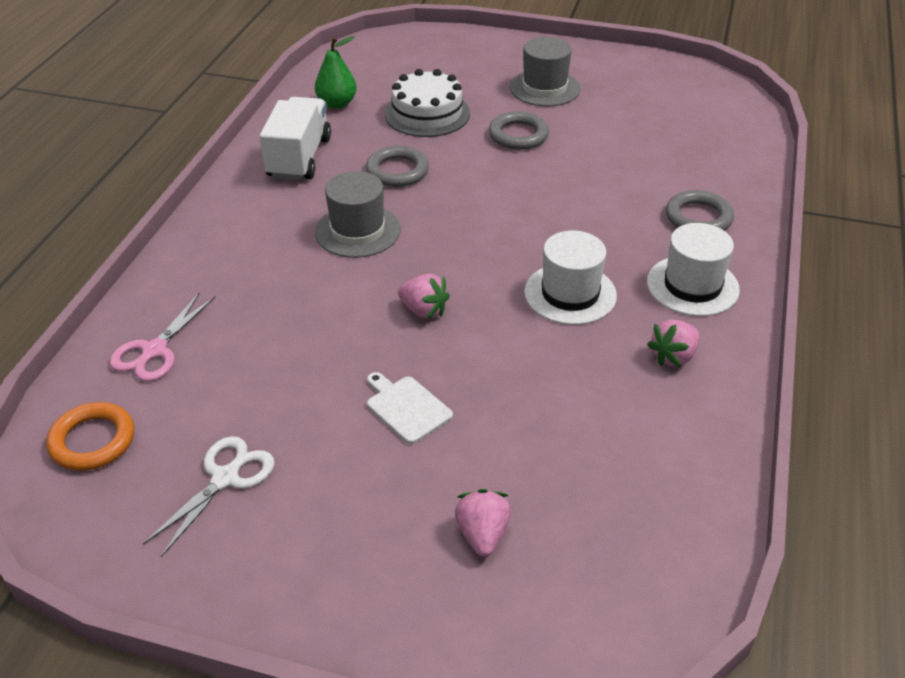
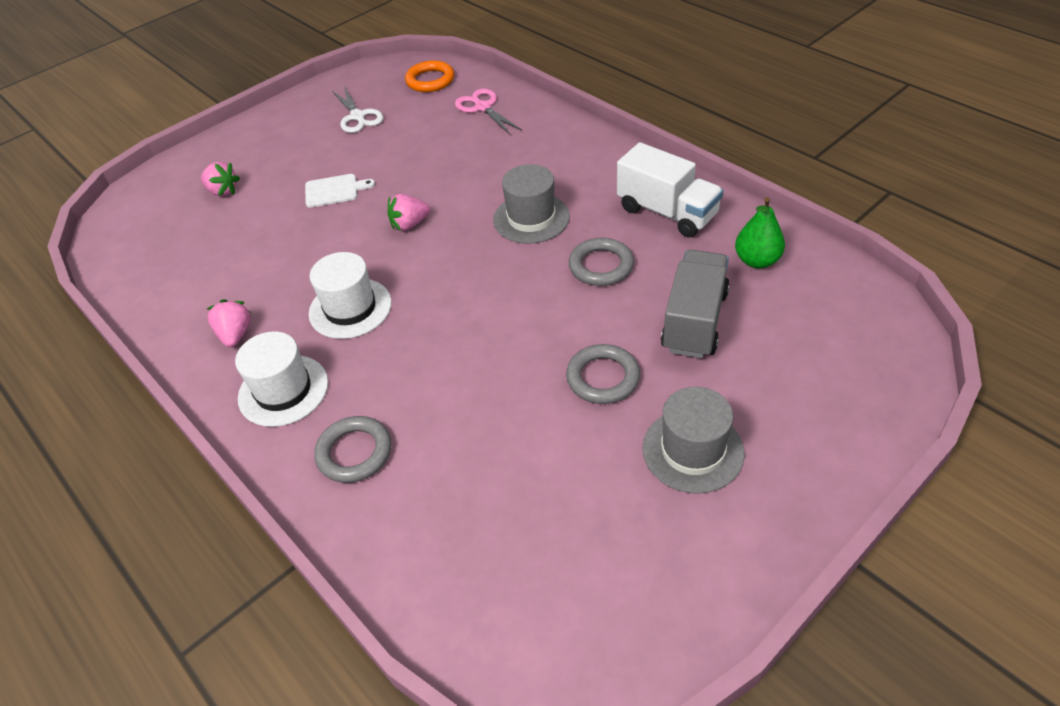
camera: 125 degrees right, 5 degrees up
(427, 114) = (694, 321): white cake -> grey truck

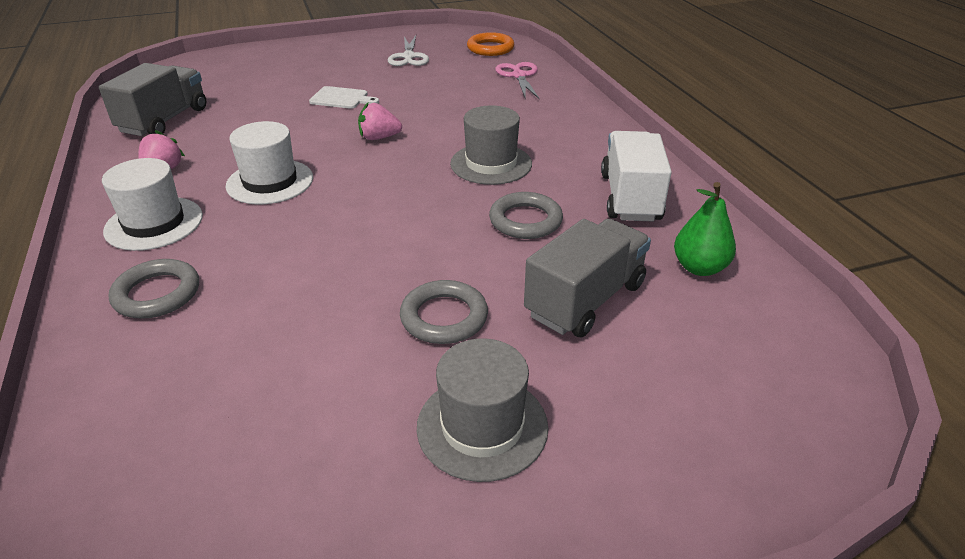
camera: 20 degrees right, 10 degrees down
(177, 278) = (164, 120): none -> grey truck
(223, 191) = (258, 76): pink strawberry -> none
(667, 212) = (630, 197): white truck -> white truck turned 150 degrees counterclockwise

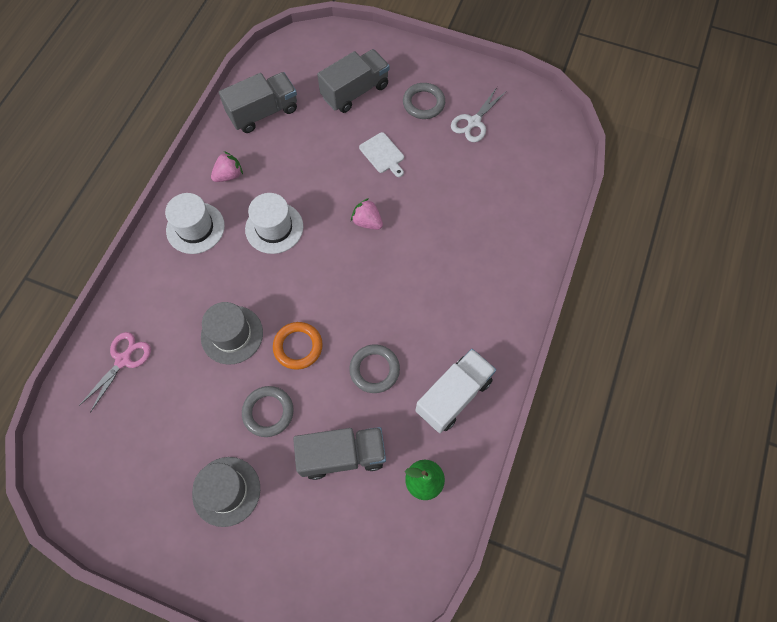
camera: 40 degrees right, 30 degrees up
(157, 294) = (163, 292): grey ring -> grey ring (423, 103)
(264, 78) = (355, 91): none -> grey truck
(490, 48) = (545, 148): orange ring -> orange ring (298, 347)
(491, 164) = (407, 300): grey hat -> grey hat (232, 334)
(519, 76) = (527, 204): pink scissors -> pink scissors (123, 360)

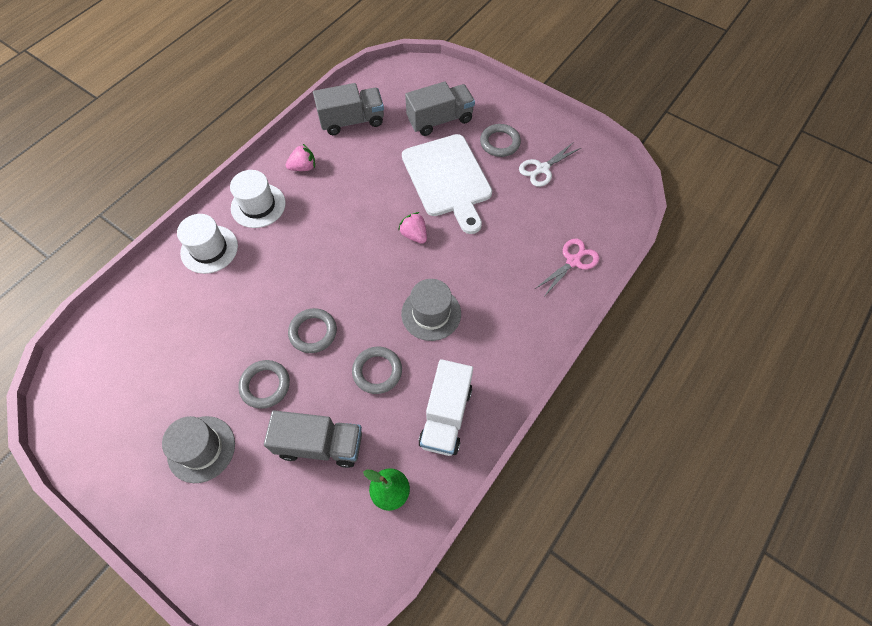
camera: 15 degrees right, 5 degrees down
(123, 360) = (154, 305): pink scissors -> pink scissors (573, 261)
(232, 334) = (257, 306): grey hat -> grey hat (431, 313)
(274, 228) = (328, 221): white hat -> white hat (209, 249)
(298, 347) = (313, 332): orange ring -> grey ring
(383, 154) = (448, 179): white cutting board -> white cutting board, size x2.31
(453, 396) = (445, 416): white truck -> white truck turned 135 degrees clockwise

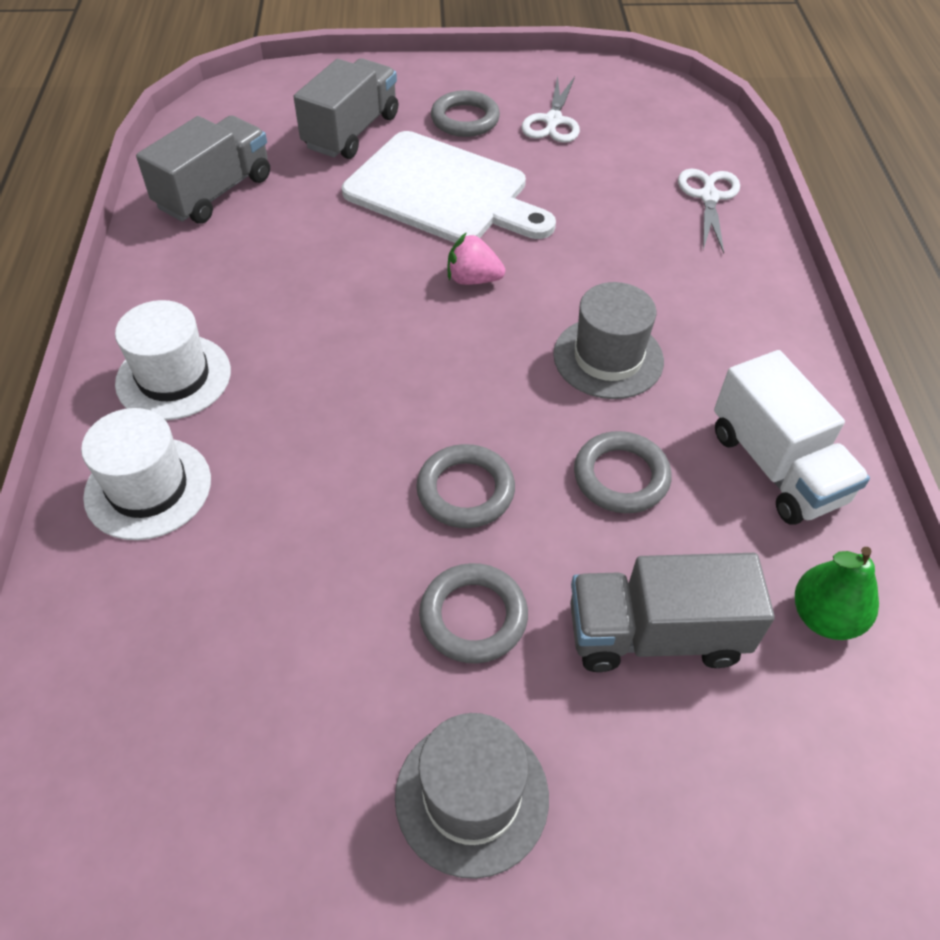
camera: 40 degrees left, 10 degrees down
(303, 167) = (198, 287): pink strawberry -> none
(320, 444) = (655, 634): grey truck -> grey truck turned 150 degrees counterclockwise
(573, 261) = (709, 197): pink scissors -> white scissors

